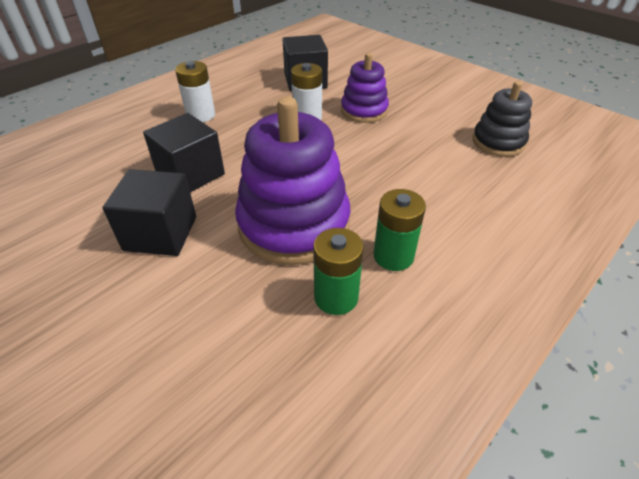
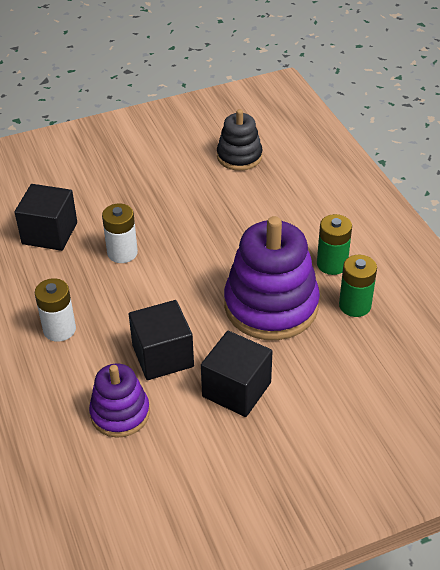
camera: 65 degrees left, 0 degrees up
(364, 111) = (138, 212): purple stacking toy -> purple stacking toy (120, 413)

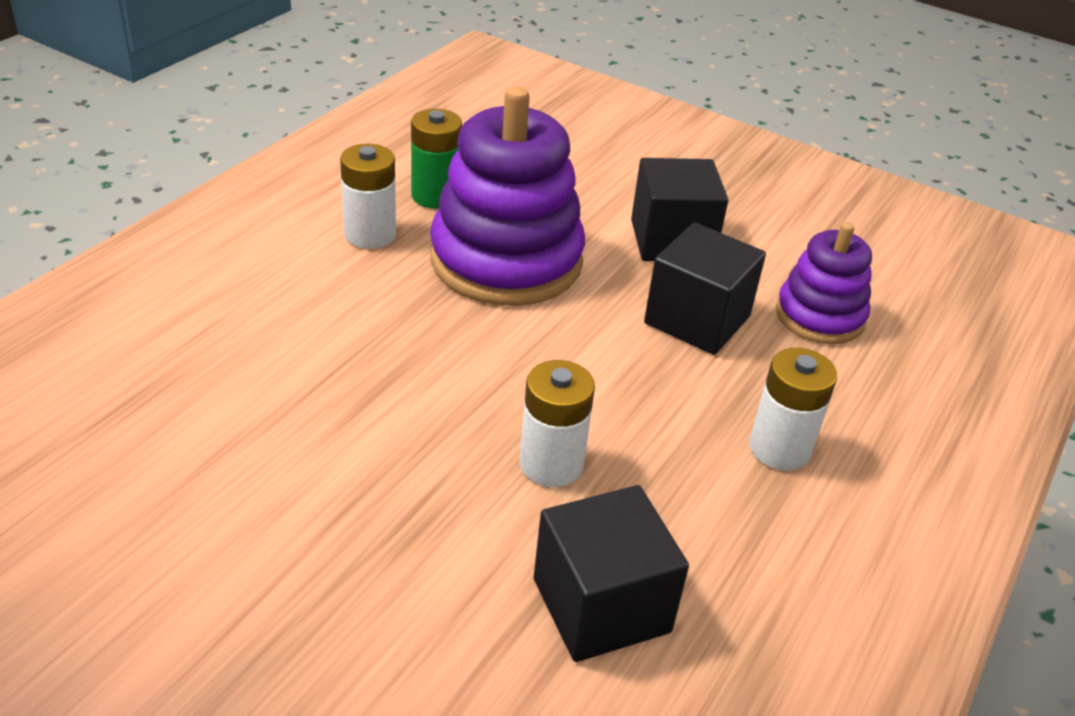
camera: 130 degrees left, 5 degrees down
(239, 156) = (138, 432): black stacking toy -> none
(332, 264) = (370, 234): green battery -> white battery

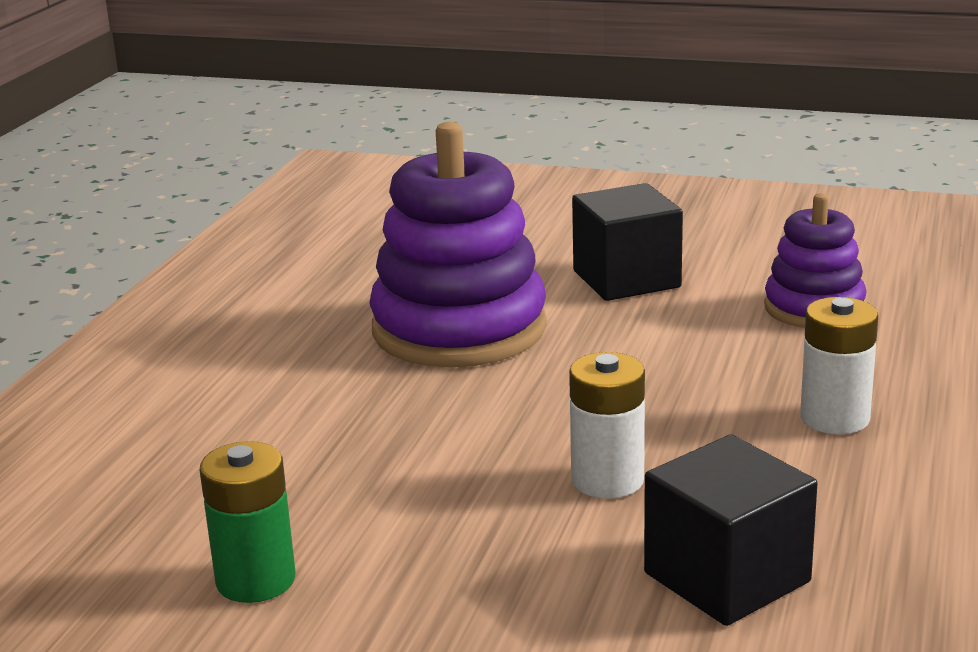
camera: 10 degrees left, 15 degrees down
(370, 234) = (295, 337): white battery -> none
(435, 196) = (349, 292): green battery -> green battery (256, 580)
(697, 320) = (690, 336): black cube -> none

